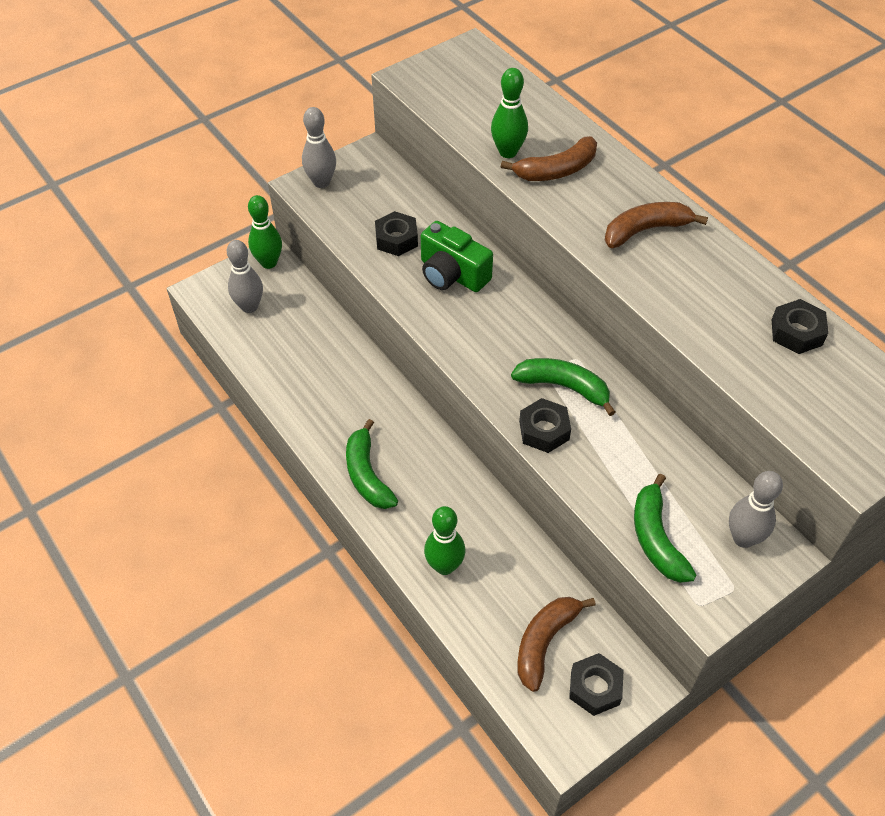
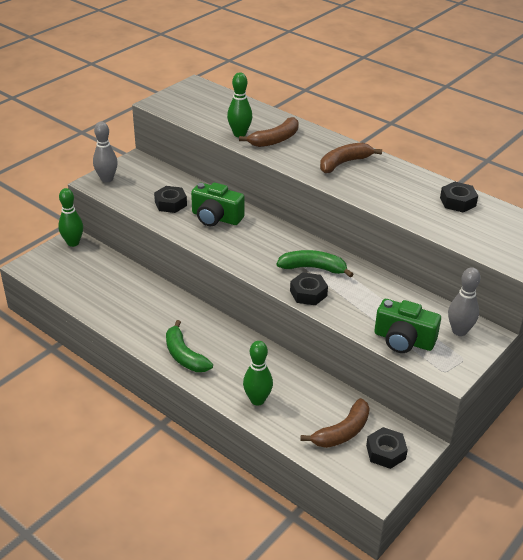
camera: 15 degrees left, 15 degrees down
(249, 306) = (66, 270): grey bowling pin -> none
(545, 642) = (342, 432): brown banana -> brown banana turned 150 degrees counterclockwise
(656, 538) = (403, 340): green banana -> green camera

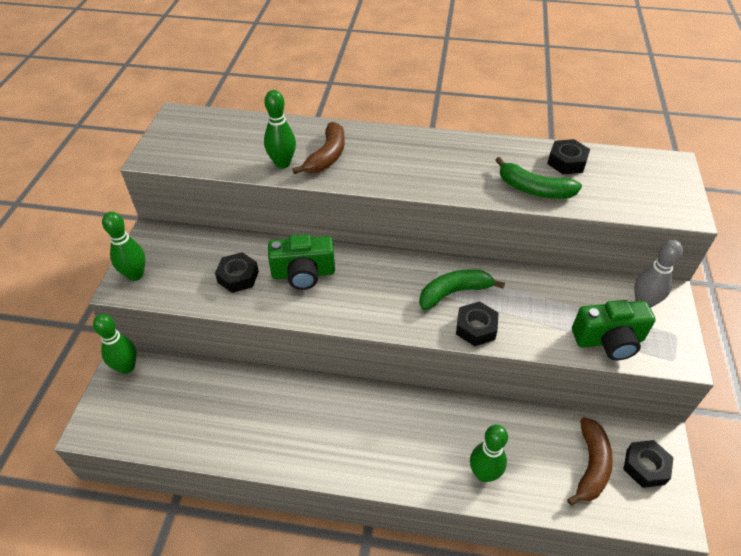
camera: 30 degrees left, 10 degrees up
(107, 179) = (135, 275): grey bowling pin -> green bowling pin
(184, 355) = (367, 458): green banana -> green banana (534, 189)
(344, 163) = (422, 158): brown banana -> none

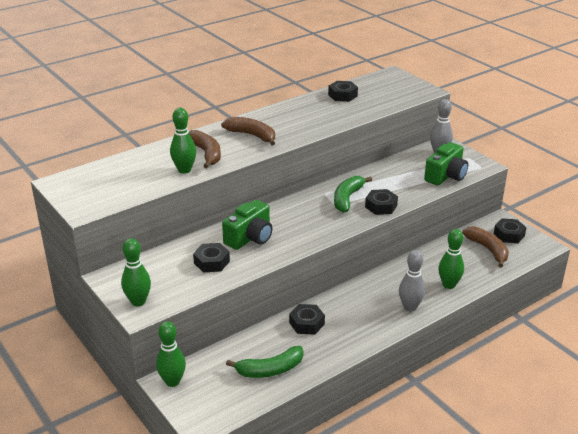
camera: 45 degrees left, 15 degrees down
(292, 399) = (306, 323): none -> black nut
(398, 160) = (252, 135): none -> brown banana
(407, 465) = (410, 307): none -> grey bowling pin
(534, 189) = (345, 114): green banana -> green banana (270, 370)

